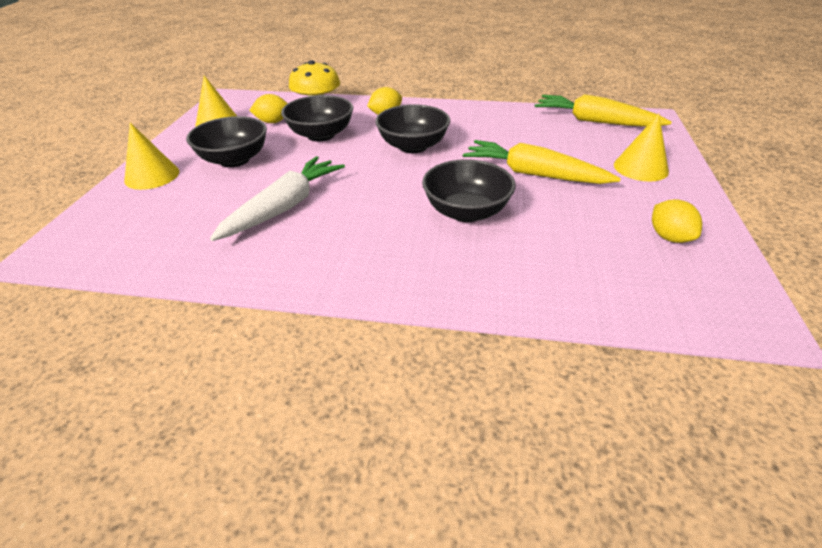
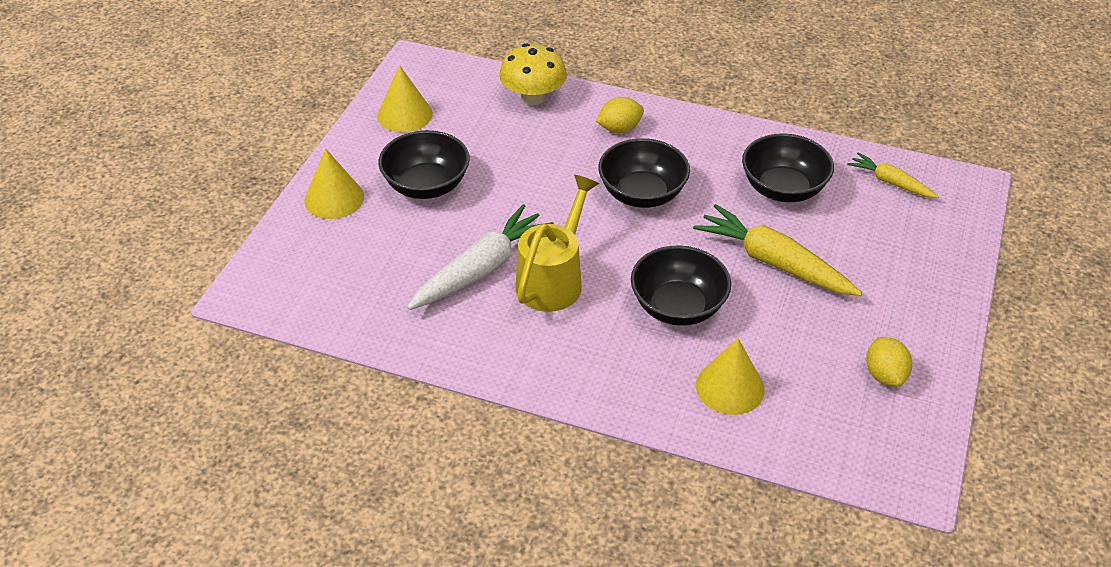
camera: 10 degrees right, 5 degrees up
(273, 122) = (474, 122): yellow lemon -> none
(321, 135) = (532, 156): black bowl -> black bowl (783, 189)
(351, 206) = (554, 279): none -> yellow watering can
(595, 121) = (890, 182): yellow carrot -> yellow carrot, size x0.56
(640, 168) = (907, 272): yellow cone -> yellow cone (730, 387)

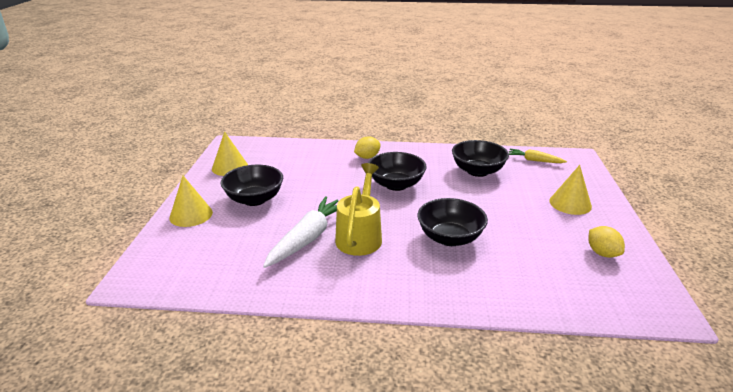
camera: 15 degrees left, 15 degrees down
(533, 97) = (309, 150): yellow mushroom -> none
(730, 387) = (511, 278): yellow cone -> yellow cone (570, 203)
(774, 262) = (495, 206): yellow carrot -> none

